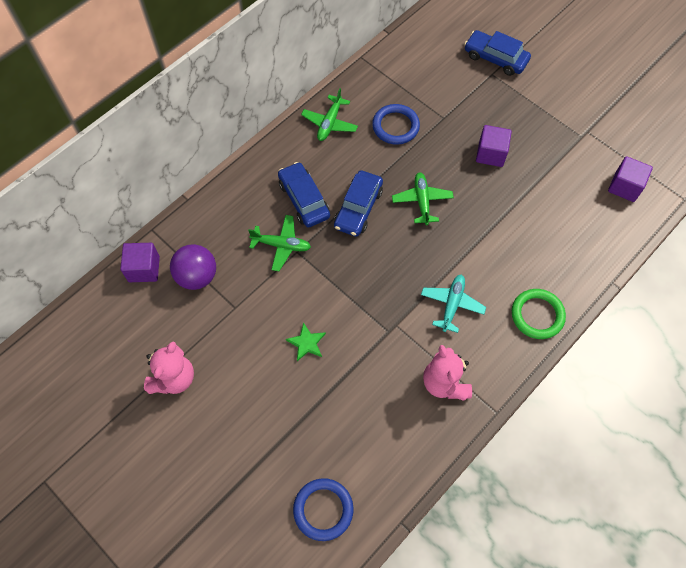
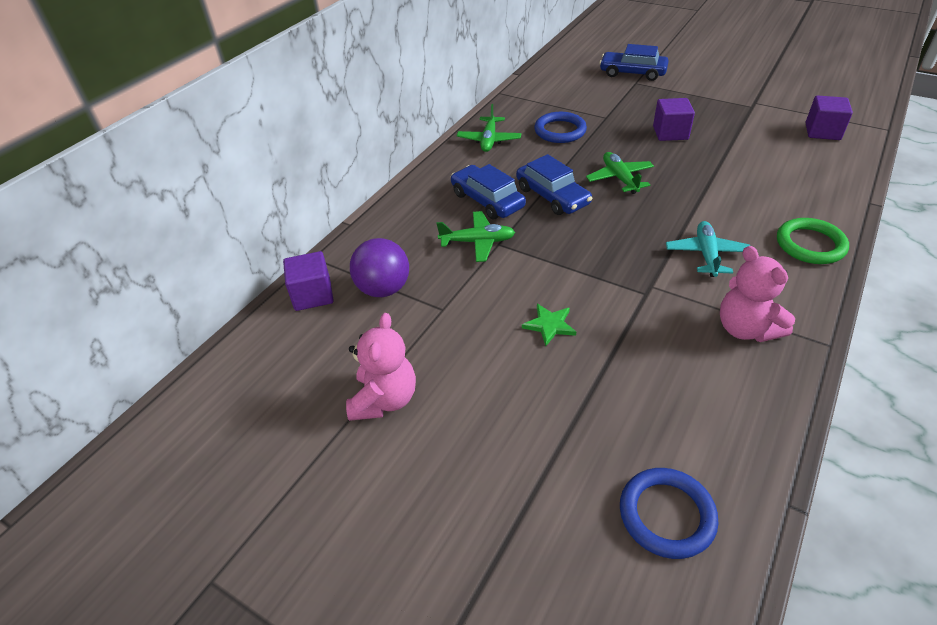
camera: 10 degrees left, 20 degrees down
(358, 208) = (552, 196): blue car -> blue car turned 45 degrees counterclockwise

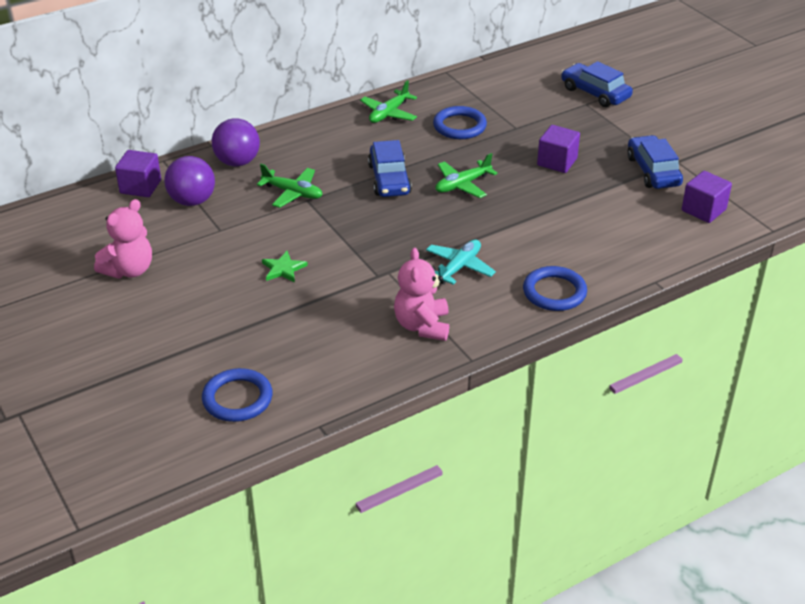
camera: 25 degrees right, 5 degrees down
(393, 231) = (237, 162): none -> purple ball
(487, 200) = (333, 164): blue car -> blue car (653, 171)
(620, 178) = (462, 185): green plane -> green plane turned 135 degrees counterclockwise
(810, 244) = (554, 292): green ring -> blue ring

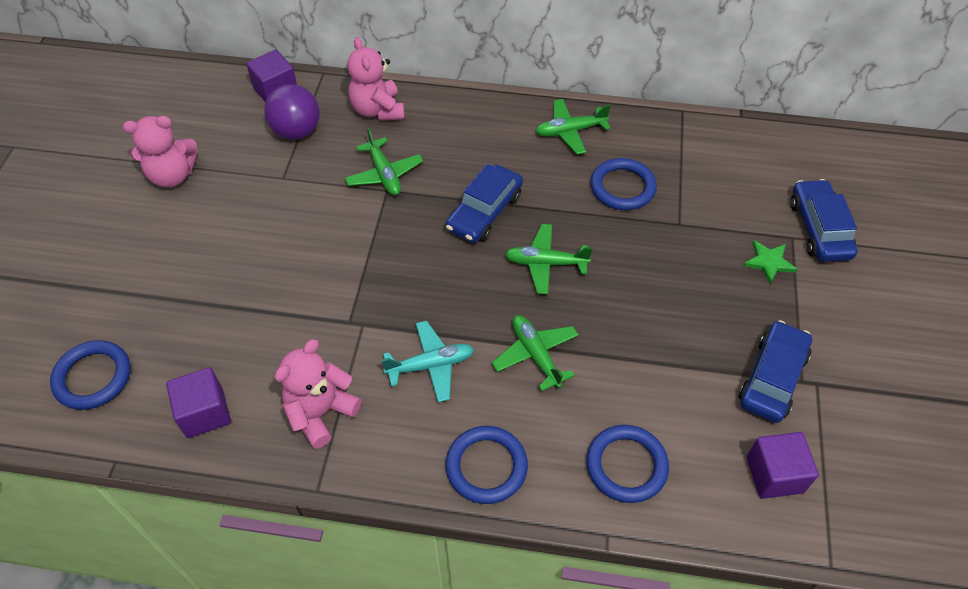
camera: 40 degrees right, 15 degrees up
(237, 162) = (378, 110): purple ball -> pink teddy bear
(283, 269) = (283, 257): green star -> green star (769, 262)
(514, 229) = (536, 355): none -> green plane
(557, 162) = (675, 296): purple cube -> purple cube (205, 413)
(627, 248) = (626, 465): none -> blue ring

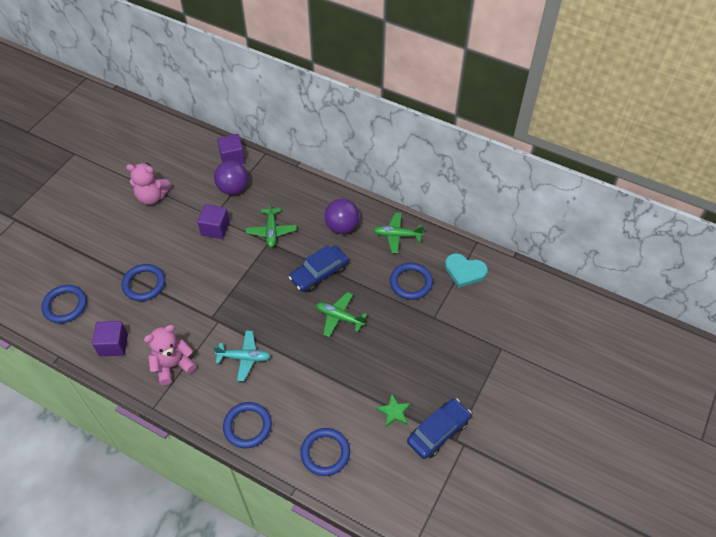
camera: 20 degrees right, 0 degrees up
(216, 305) = (144, 284): none -> blue ring
(378, 110) = (286, 187): pink teddy bear -> none
(485, 140) = (342, 227): none -> purple ball
(536, 355) = (306, 371): green plane -> none
(687, 152) = (464, 271): none -> turquoise heart
(769, 262) = (476, 359): green star -> green star (394, 412)
(774, 474) = (407, 488): purple cube -> purple cube (215, 228)
(819, 228) = (522, 348): blue car -> none

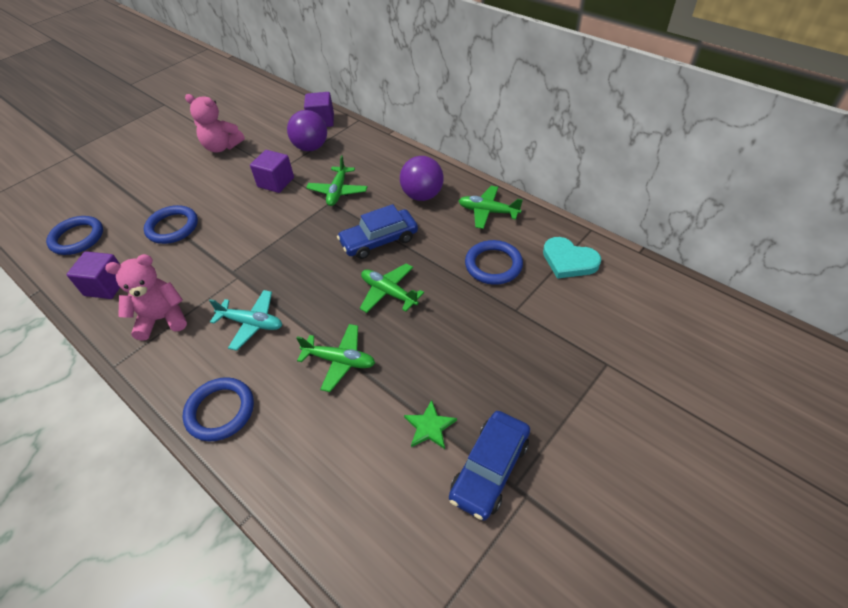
camera: 15 degrees right, 5 degrees down
(319, 376) = (339, 361): none -> green plane
(325, 453) = (312, 469): blue ring -> none
(438, 432) = (489, 469): blue car -> blue car turned 150 degrees clockwise

